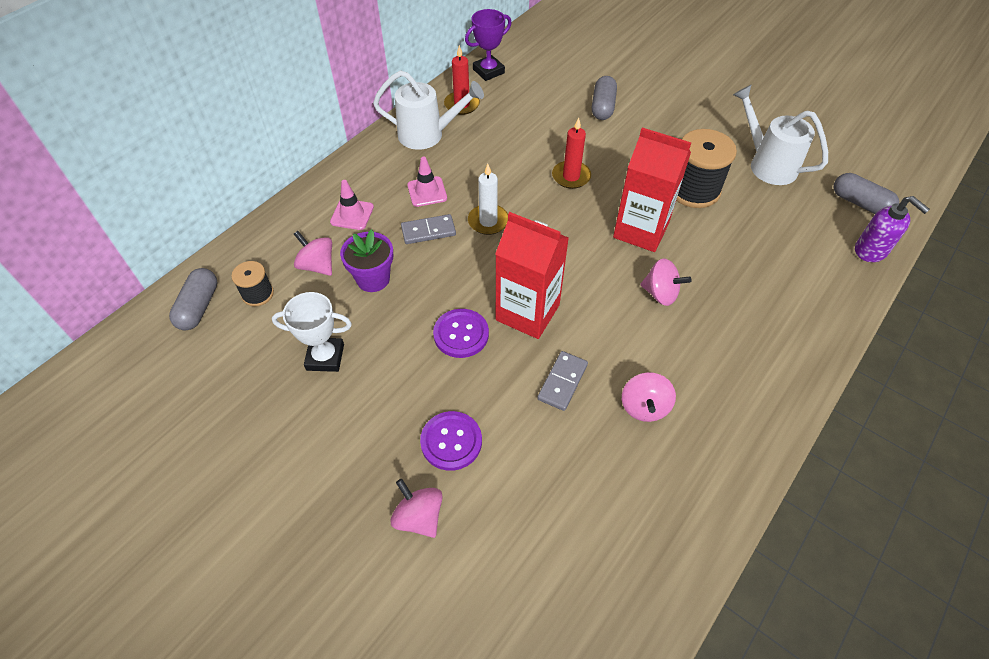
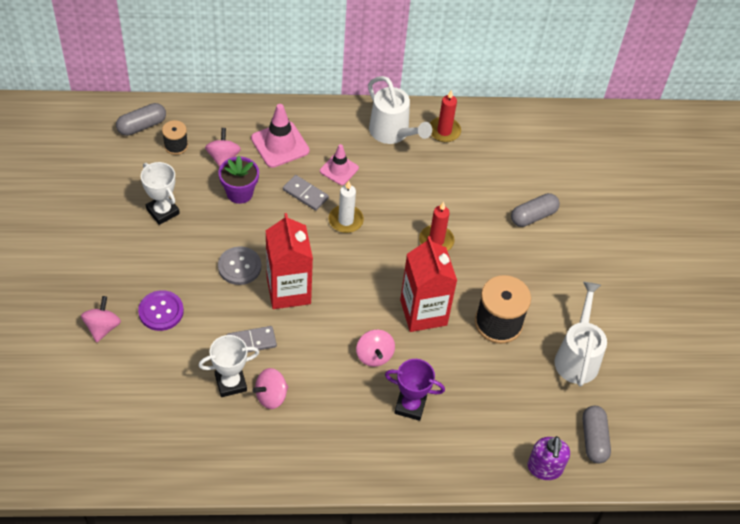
camera: 45 degrees right, 0 degrees up
(352, 214) = (280, 144): pink traffic cone -> pink traffic cone, size x1.56
(461, 334) = (239, 266): purple button -> grey button
(488, 71) = (498, 122): purple trophy -> purple trophy (410, 406)
(599, 433) = (230, 383): none -> white trophy

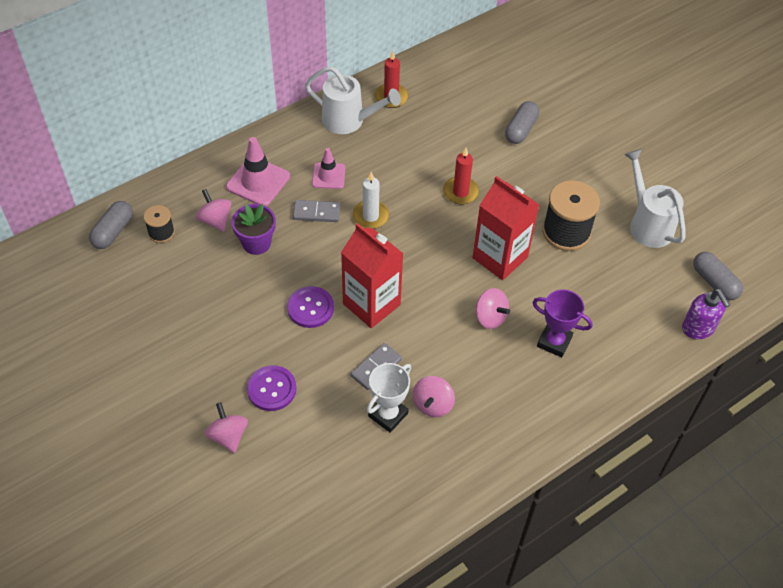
camera: 30 degrees left, 0 degrees up
(162, 211) = (198, 298): white trophy -> none
(239, 266) = (310, 308): grey button -> purple button
(410, 406) = (554, 342): purple trophy -> purple trophy turned 45 degrees clockwise

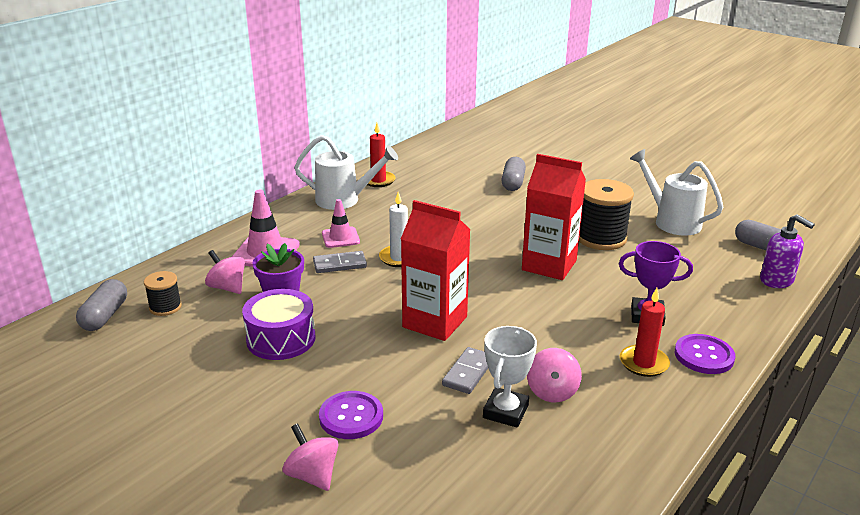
camera: 15 degrees left, 25 degrees down
(243, 293) = (281, 339): none -> purple drum
(310, 308) = (367, 337): purple button -> purple button (704, 356)
(460, 192) = (481, 228): red candle -> red candle (643, 363)
(490, 317) = (568, 309): pink spinning top -> none

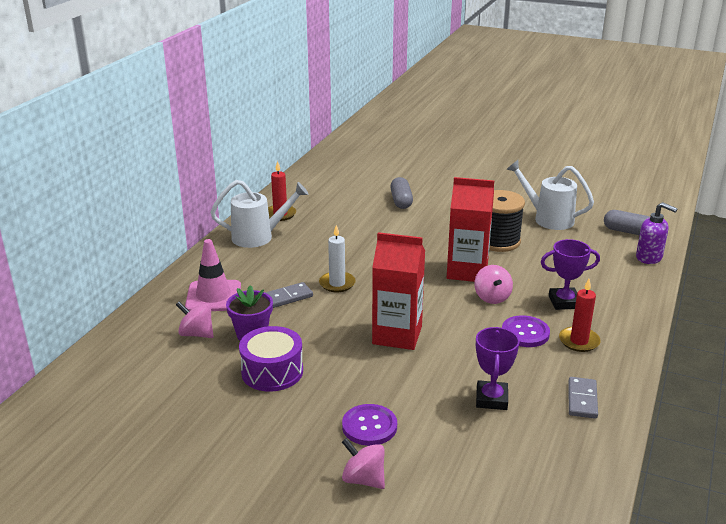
camera: 15 degrees left, 0 degrees up
(105, 316) = (95, 378): grey capsule -> none
(165, 307) = (148, 361): black spool -> none
(340, 238) = (275, 273): pink traffic cone -> none
(468, 372) = (446, 373): grey domino -> grey domino (582, 399)
(505, 411) = (491, 399): white trophy -> purple trophy
(552, 392) = (520, 376): pink spinning top -> pink spinning top (492, 297)
(704, 356) = (621, 327): purple button -> purple button (525, 333)

